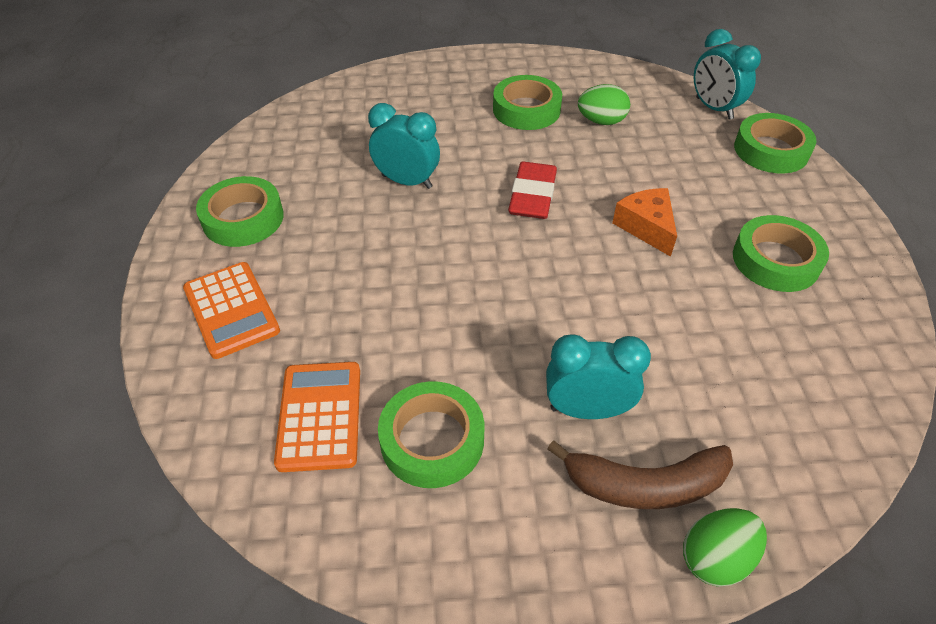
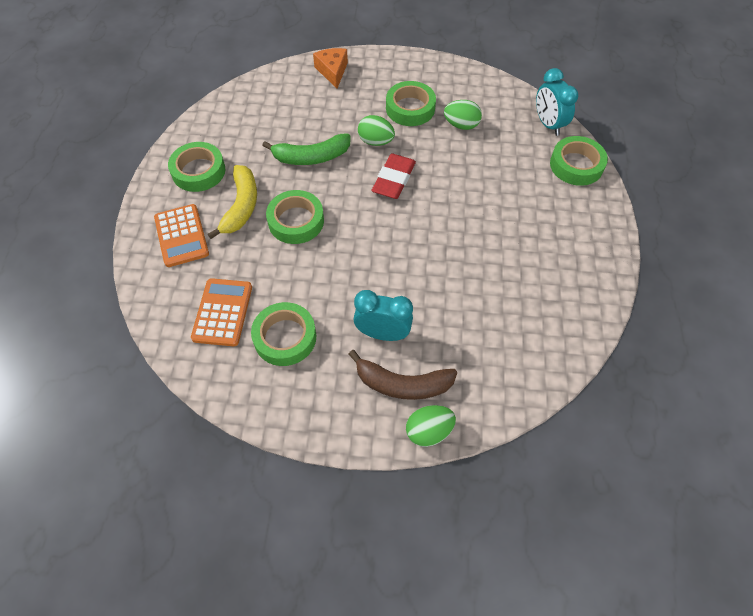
camera: 10 degrees right, 10 degrees up
(318, 257) = (241, 206): none -> yellow banana
(407, 181) = (311, 157): turquoise clock -> green banana
(492, 153) = (375, 141): none -> green egg
(646, 227) = (464, 214): orange cheese -> orange cheese (332, 71)
(775, 260) = (543, 251): green tape -> green tape (296, 221)

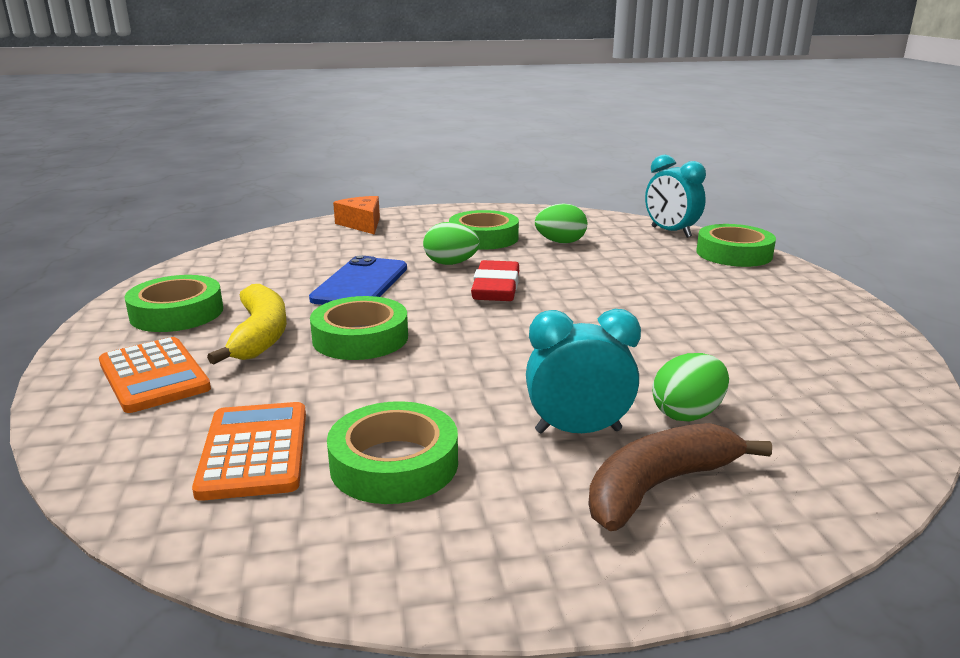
camera: 15 degrees left, 35 degrees down
(311, 157) = (361, 283): green banana -> blue phone
(402, 384) = (658, 486): brown banana -> brown banana turned 150 degrees clockwise
(428, 431) = (761, 543): green egg -> green egg (687, 414)

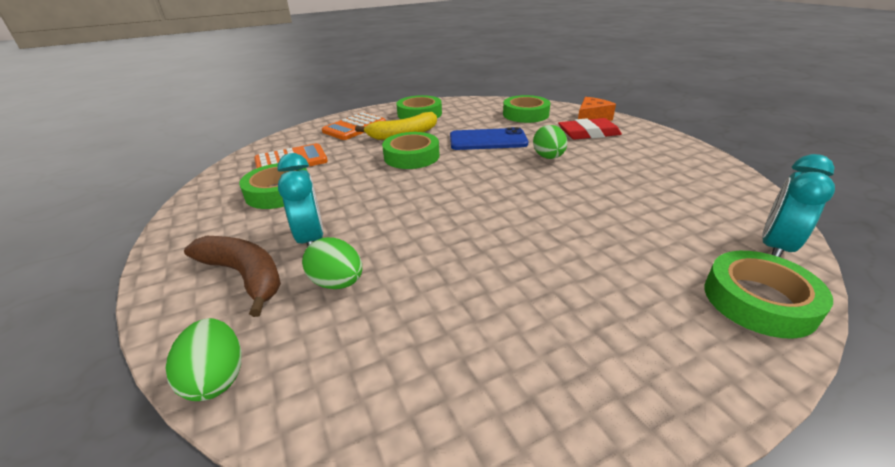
camera: 75 degrees right, 10 degrees up
(483, 238) = (617, 158): green tape -> green tape (525, 114)
(496, 288) = (517, 180): red eraser -> red eraser (588, 133)
(560, 242) = (649, 189): green egg -> green egg (217, 378)

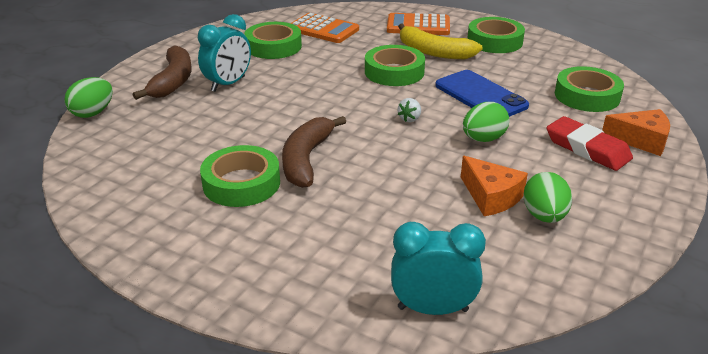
camera: 55 degrees right, 0 degrees up
(337, 283) = (191, 113): green egg -> green egg (544, 216)
(491, 172) = (410, 119): none -> white strawberry
(511, 237) = (306, 159): none -> brown banana
(628, 178) = (491, 197): none -> orange cheese
(758, 300) = (322, 301): green tape -> green tape (241, 183)

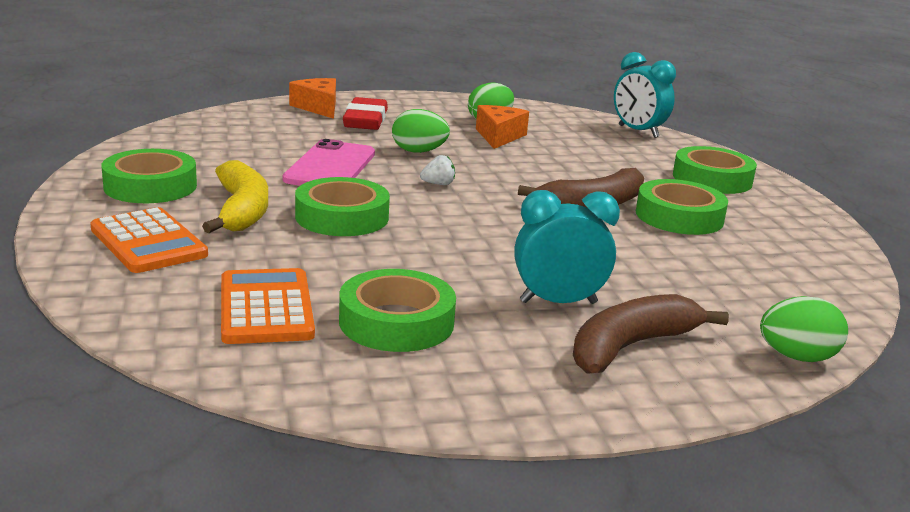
camera: 135 degrees left, 10 degrees down
(480, 96) = (330, 167): blue phone -> pink phone
(587, 96) = (255, 130): green tape -> green tape (712, 179)

